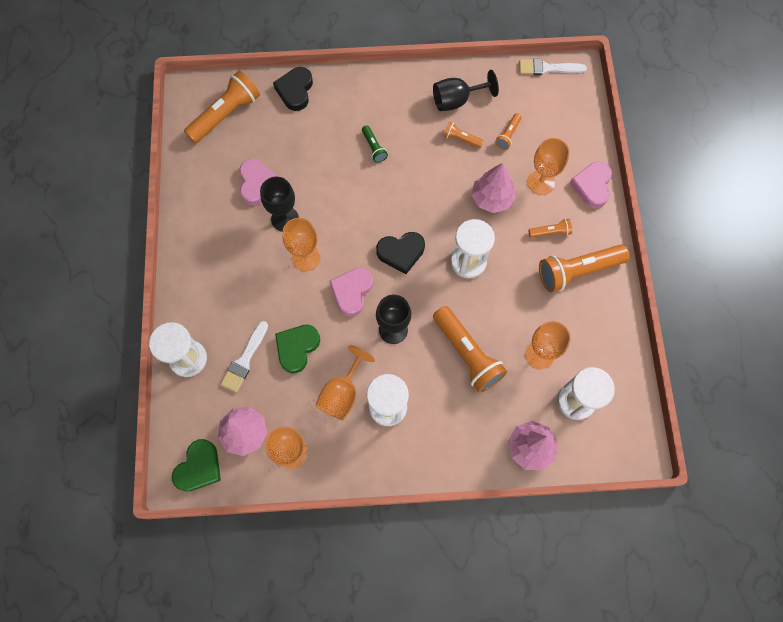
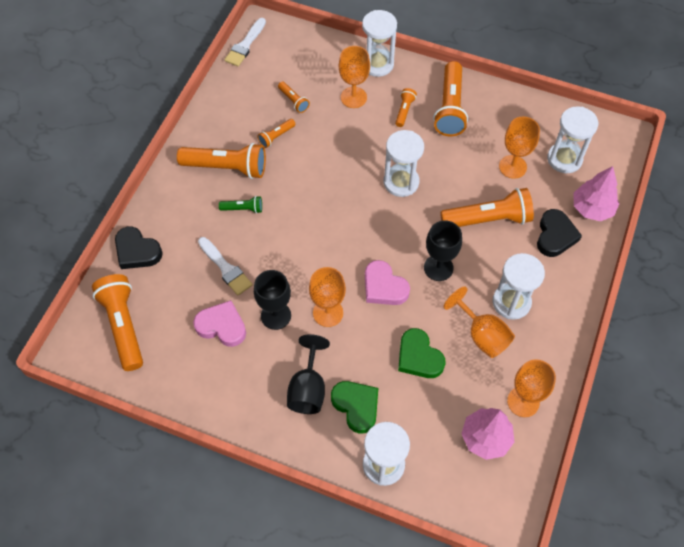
camera: 65 degrees left, 10 degrees down
(199, 467) = (504, 496): green heart -> green heart (356, 406)
(244, 360) = (409, 410): white brush -> white brush (226, 268)
(401, 252) = (364, 230): black heart -> black heart (555, 236)
(408, 116) = (226, 167): none -> orange flashlight
(456, 100) = (234, 124): black goblet -> black goblet (308, 389)
(491, 198) = (349, 139): pink tree -> none
(592, 186) = (377, 64): pink heart -> white hourglass

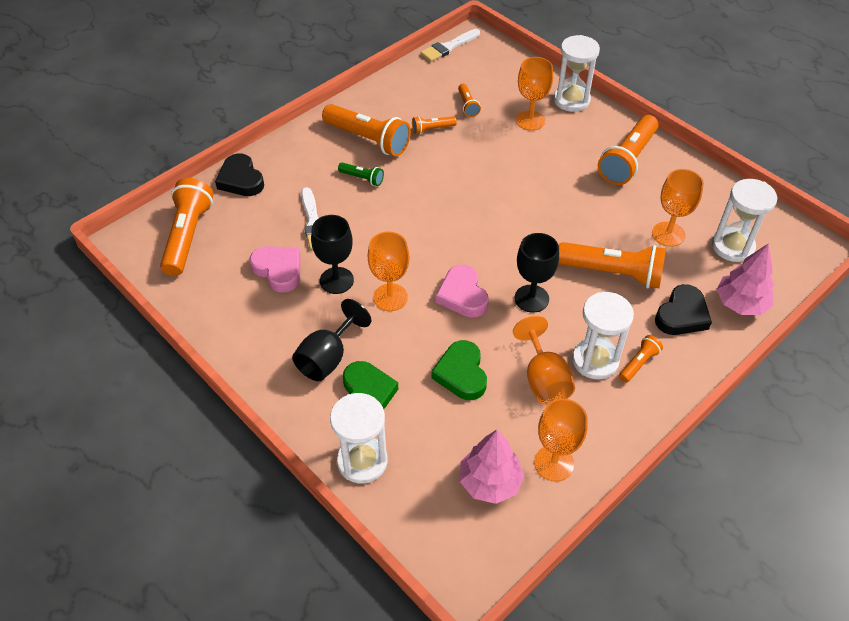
camera: 25 degrees right, 10 degrees down
(401, 182) = (536, 208): white hourglass -> none
(404, 111) = (576, 148): orange flashlight -> orange flashlight (638, 363)

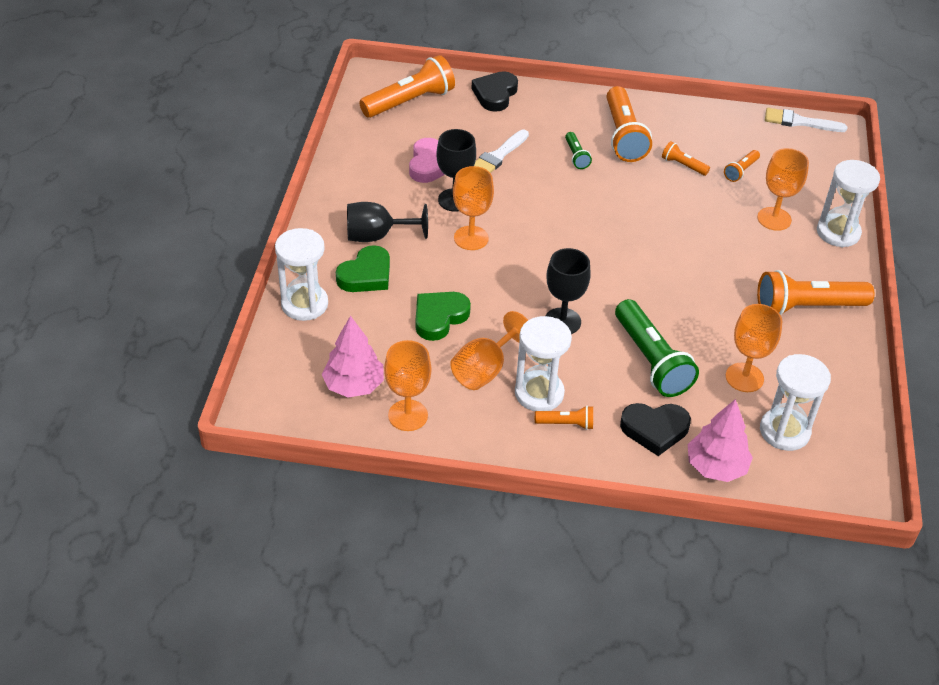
camera: 50 degrees right, 5 degrees down
(462, 295) = (519, 278): pink heart -> none
(612, 273) = (651, 360): orange flashlight -> green flashlight

